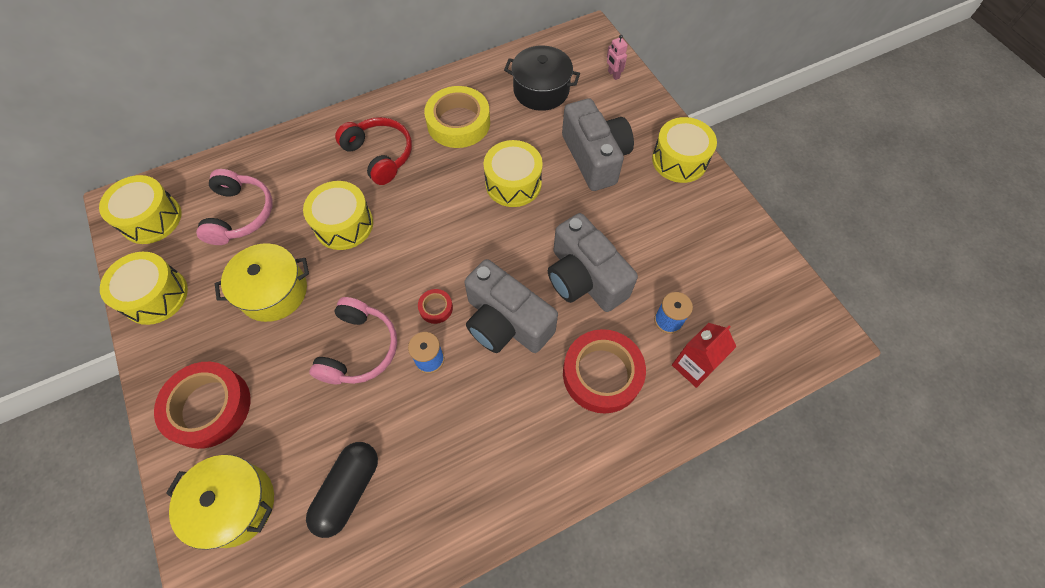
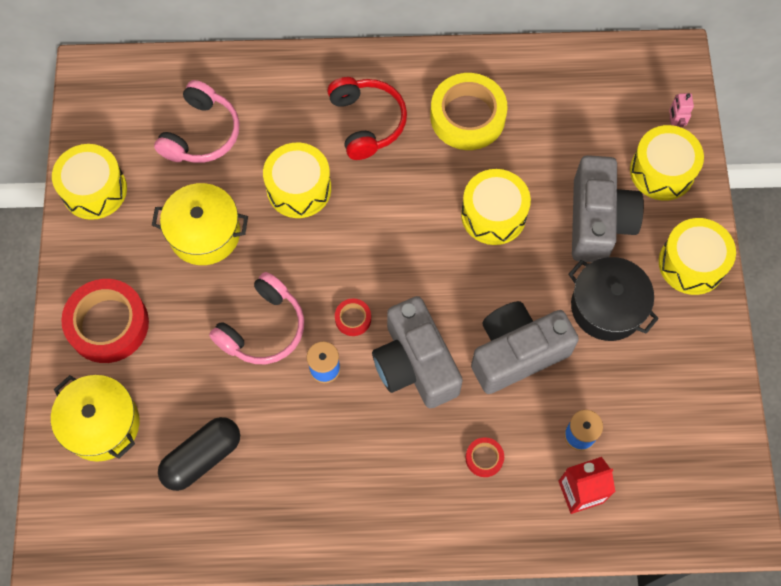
camera: 25 degrees right, 5 degrees up
(151, 219) = (115, 103): yellow drum -> yellow drum (662, 171)
(541, 90) = (579, 112): black pot -> black pot (607, 307)
(584, 278) = (516, 353): grey camera -> grey camera turned 75 degrees clockwise
(602, 374) = (484, 458): red tape -> red tape, size x0.45

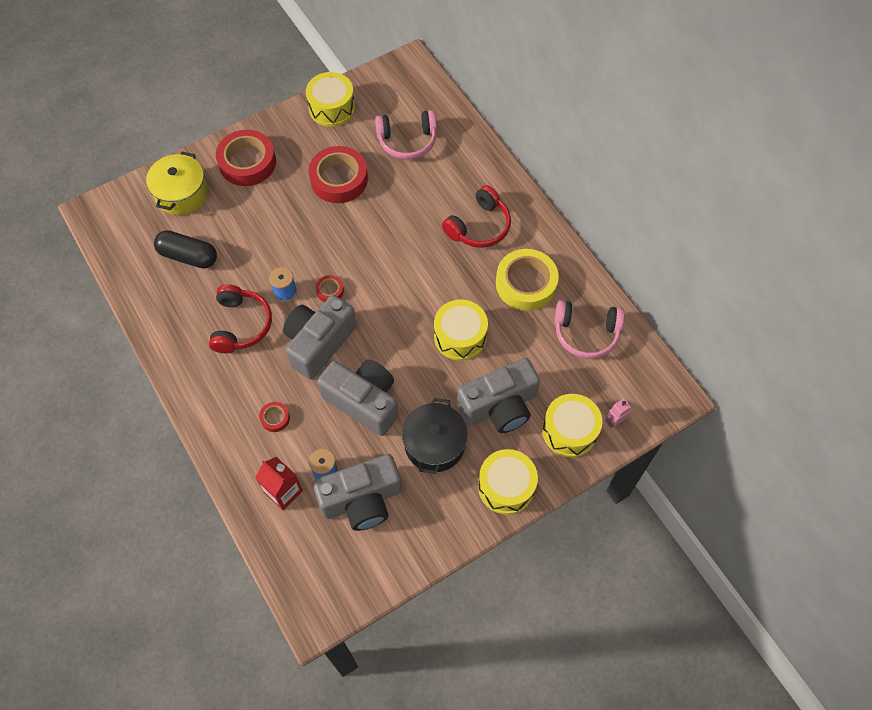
camera: 60 degrees right, 5 degrees down
(204, 233) = (339, 179): yellow pot -> red tape
(263, 328) = (293, 244): pink headphones -> pink headphones (586, 334)
(299, 188) = (404, 213): yellow drum -> none
(339, 439) = (241, 325): none -> red headphones
(633, 413) = (362, 500): none -> grey camera

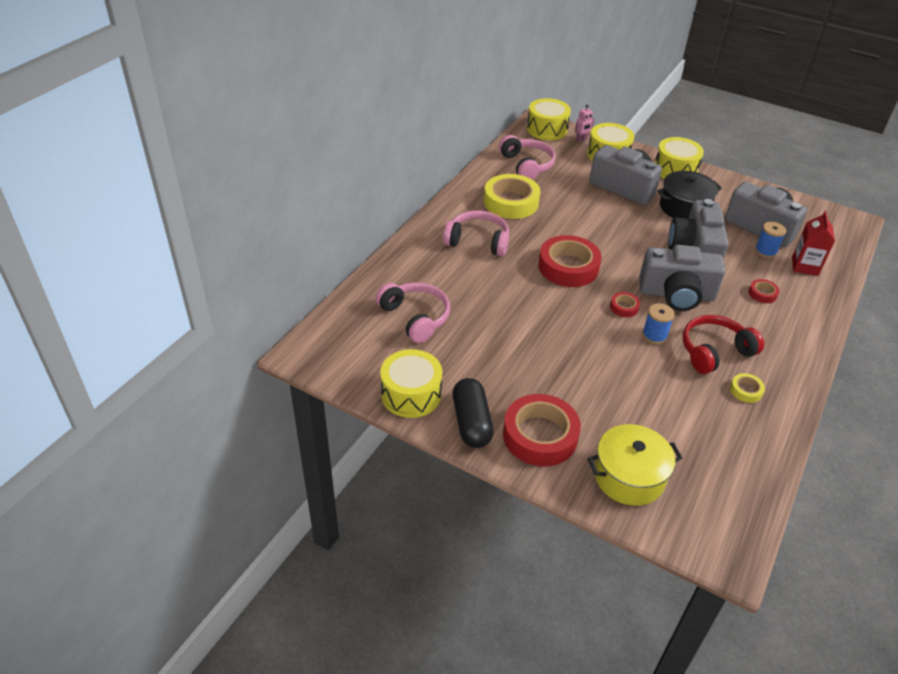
camera: 120 degrees left, 20 degrees down
(188, 256) = (691, 428): black capsule -> black capsule (471, 422)
(191, 318) = (746, 390): none -> yellow tape
(339, 179) = (501, 350): red tape -> red tape (568, 267)
(460, 336) = (589, 221): yellow drum -> yellow drum (547, 129)
(479, 227) = (478, 241): red headphones -> pink headphones
(614, 421) = (581, 140): pink robot -> pink robot turned 60 degrees counterclockwise

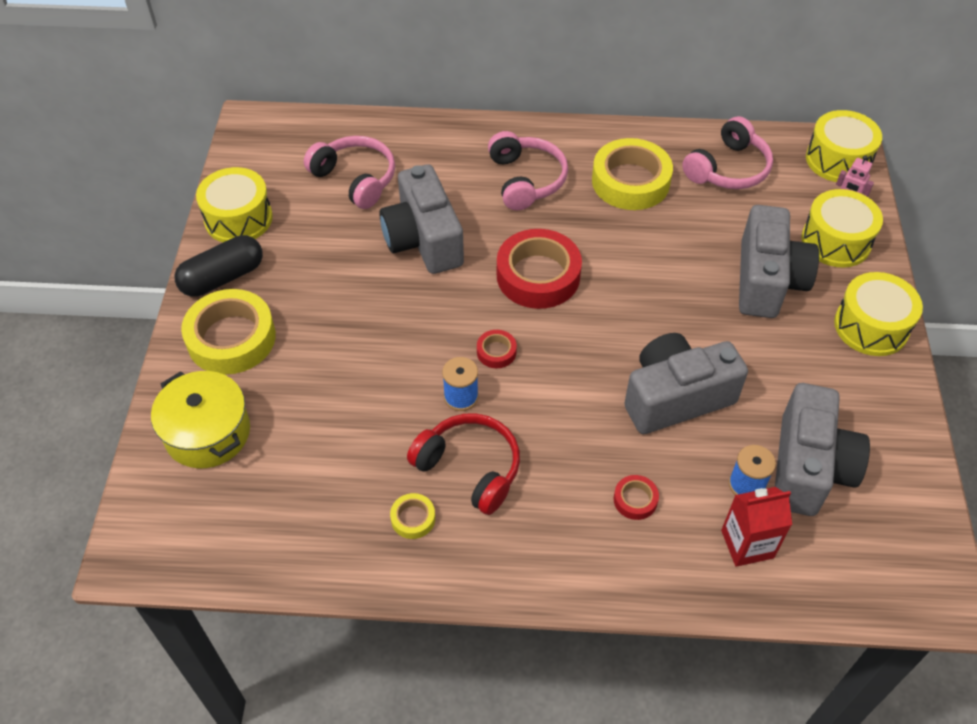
camera: 65 degrees right, 10 degrees up
(415, 317) = (355, 179): pink headphones -> pink headphones turned 75 degrees counterclockwise
(540, 436) = (231, 338): red tape -> yellow tape
(676, 294) = (561, 400): grey camera -> grey camera (423, 240)
(684, 207) = (777, 360): black pot -> none

